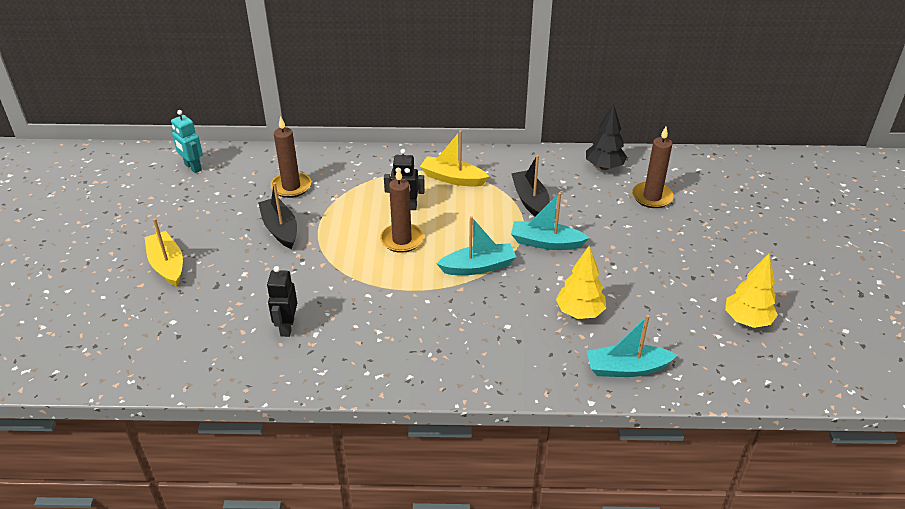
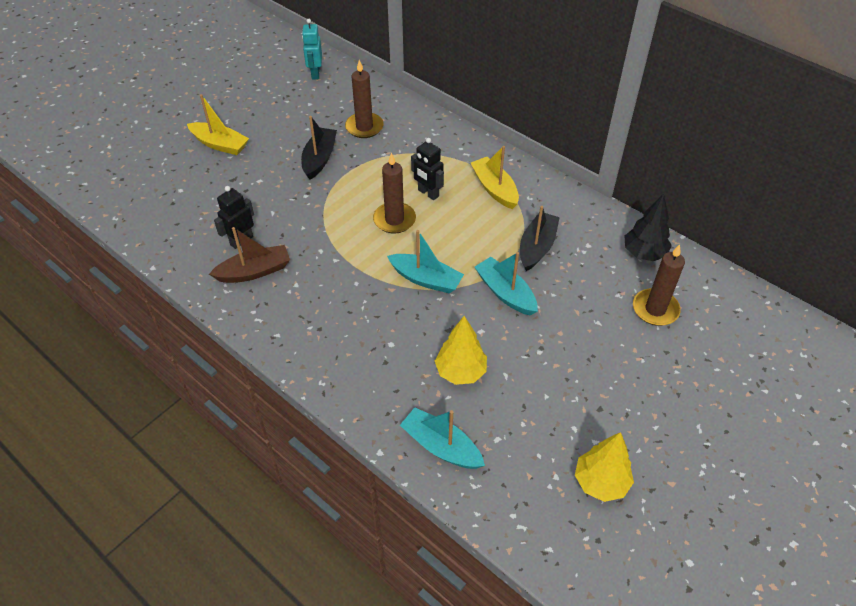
camera: 40 degrees right, 10 degrees up
(167, 265) = (220, 144): yellow boat -> yellow boat turned 105 degrees clockwise
(329, 343) = (254, 271): none -> brown boat

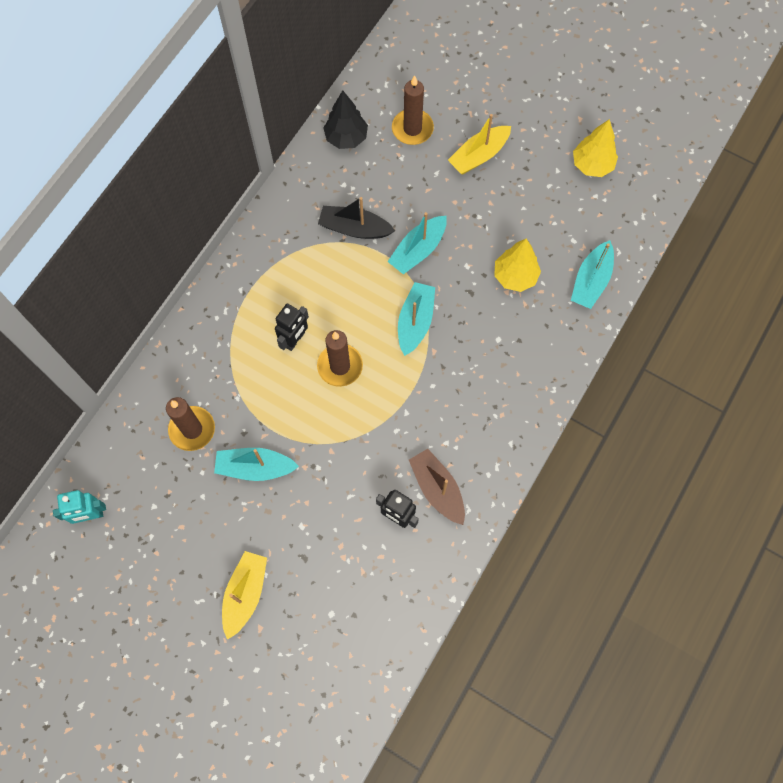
camera: 100 degrees left, 20 degrees up
(319, 159) = (255, 467): black boat -> turquoise boat
(494, 189) = (277, 275): yellow boat -> yellow boat (479, 155)

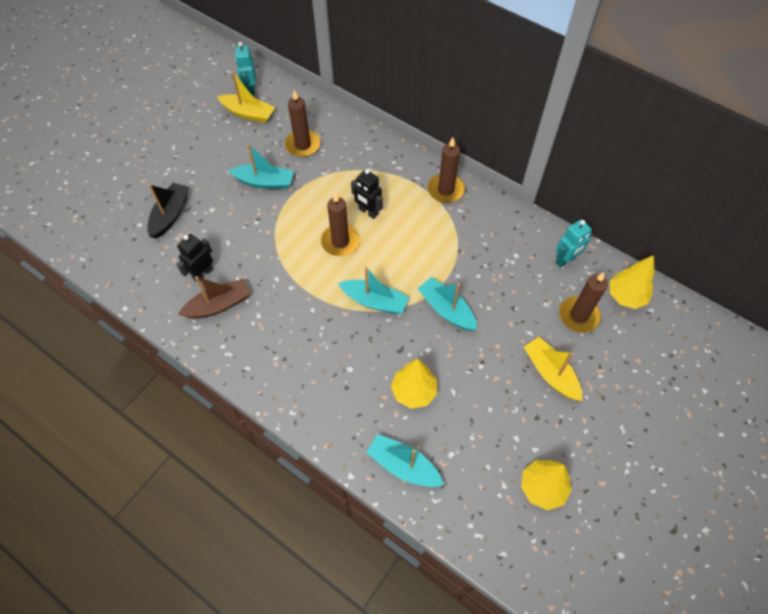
camera: 95 degrees right, 10 degrees down
(245, 594) = (170, 173): yellow boat -> yellow boat (248, 113)
(255, 467) = (264, 182): turquoise boat -> turquoise boat turned 90 degrees clockwise
(257, 257) = (445, 190): none -> brown candle
(346, 138) = (565, 260): black tree -> turquoise robot
(354, 228) = (470, 261): black boat -> black boat (170, 215)
(385, 86) = (626, 296): none -> yellow tree

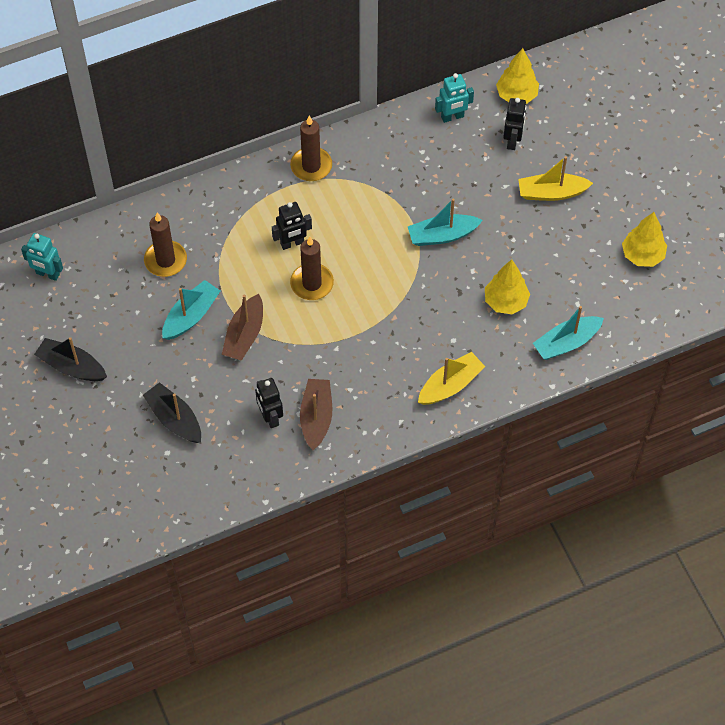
camera: 60 degrees left, 0 degrees up
(183, 137) = (72, 366): none -> black boat
(248, 113) = (83, 291): yellow boat -> yellow boat (450, 385)
(267, 222) = (244, 335): none -> brown boat
(374, 301) = (397, 287): turquoise boat -> none
(565, 260) = (452, 117): turquoise robot -> turquoise robot turned 75 degrees clockwise
(578, 316) = (512, 141): brown candle -> black robot

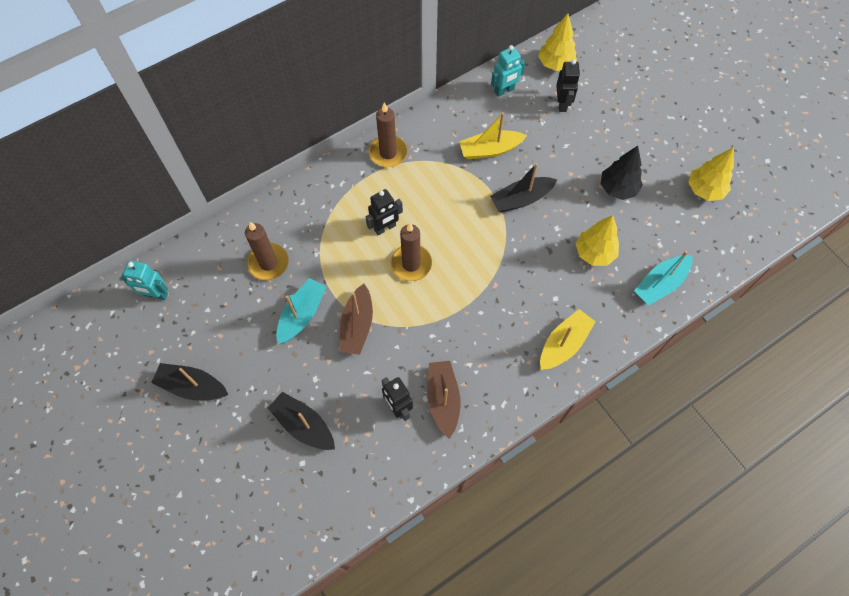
camera: 10 degrees left, 5 degrees up
(442, 235) = (521, 199): turquoise boat -> black boat
(549, 240) = (618, 188): none -> black tree
(551, 193) = (608, 145): yellow boat -> yellow boat (490, 150)

